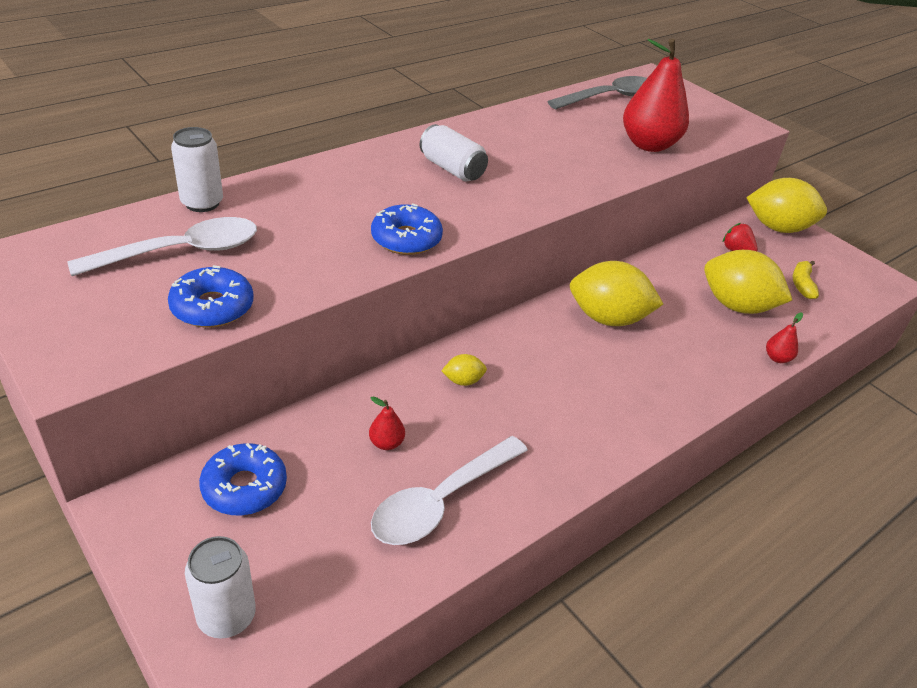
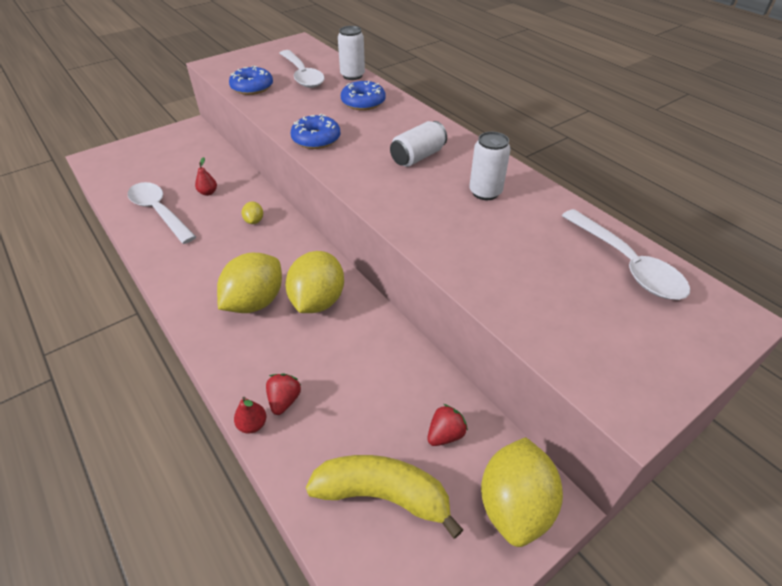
camera: 95 degrees right, 5 degrees up
(227, 616) = (122, 155): white can -> white can (485, 192)
(244, 487) = (192, 153): blue donut -> blue donut (363, 102)
(610, 98) = (627, 264): grey spoon -> white spoon
(649, 145) = (513, 283): red pear -> none
(736, 306) = (337, 408): yellow lemon -> yellow lemon (255, 302)
(743, 339) = (284, 400): none -> red strawberry
(802, 284) = (382, 495): yellow banana -> yellow banana, size x1.94

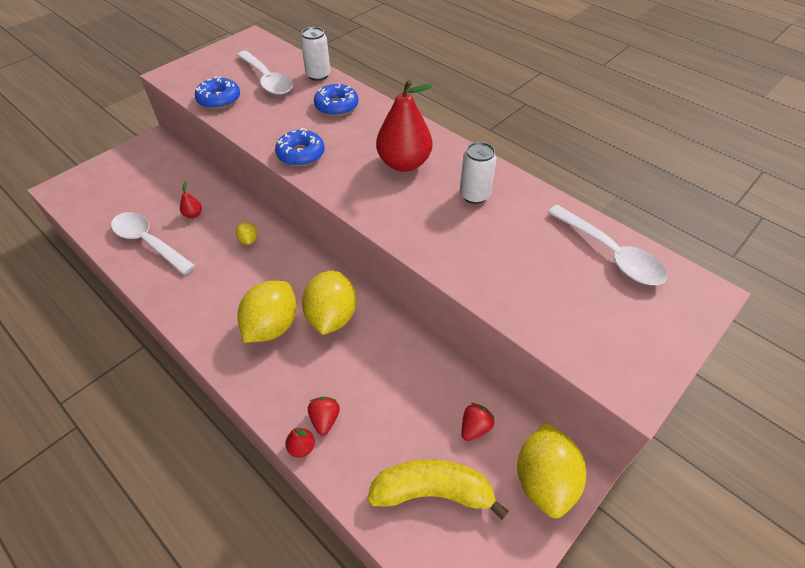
camera: 10 degrees left, 5 degrees up
(418, 157) = (404, 163): white can -> red pear

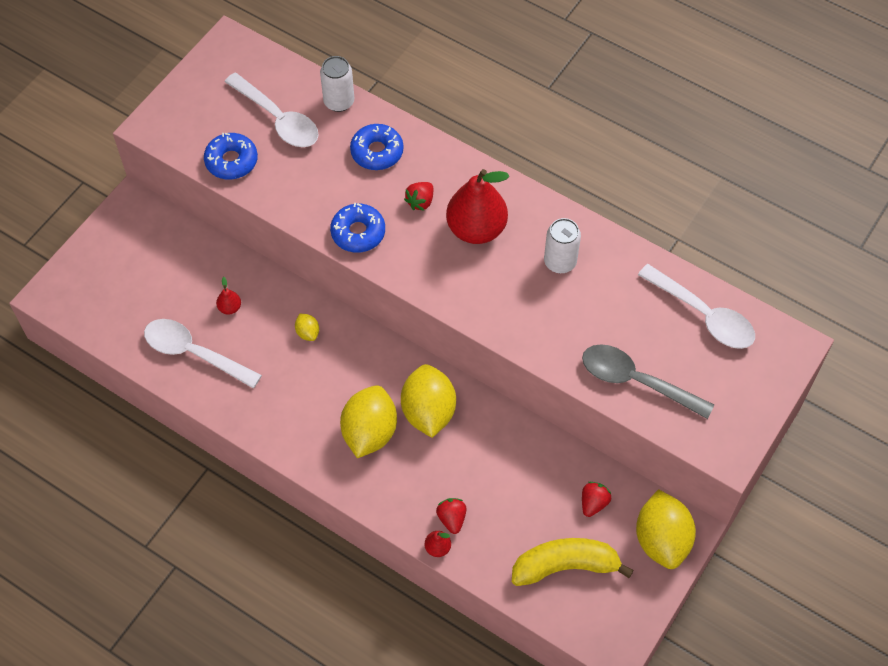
camera: 10 degrees left, 10 degrees up
(361, 140) = (420, 202): none -> red strawberry
(535, 302) = (636, 381): none -> grey spoon

